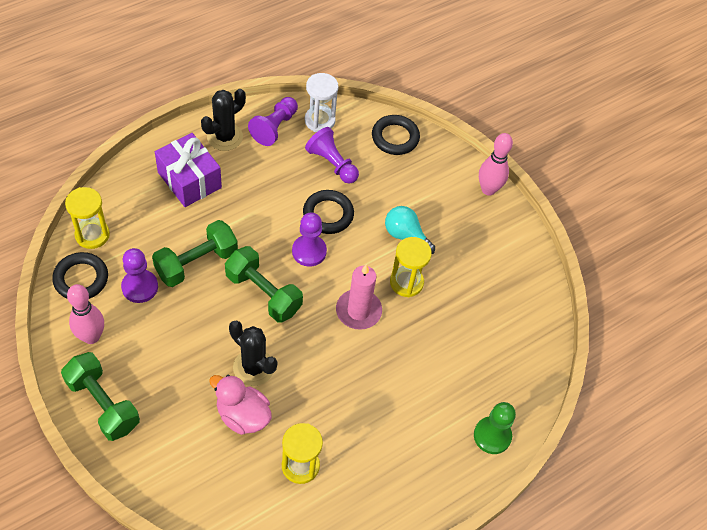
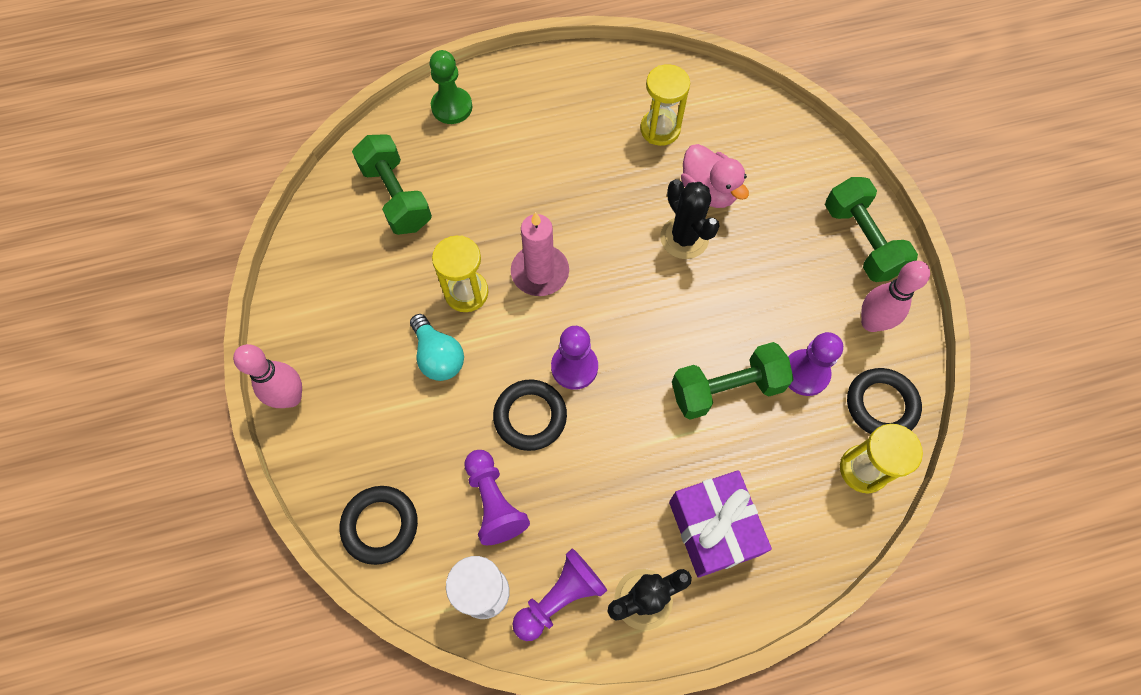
camera: 155 degrees left, 10 degrees up
(263, 293) = (649, 324): green dumbbell -> green dumbbell (396, 197)

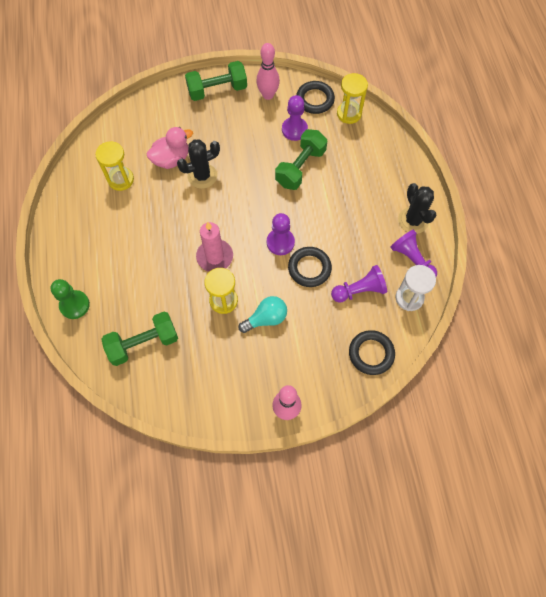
camera: 85 degrees left, 0 degrees up
(713, 528) = (377, 184): purple gift -> none
(726, 389) = (300, 167): green dumbbell -> green dumbbell turned 45 degrees clockwise

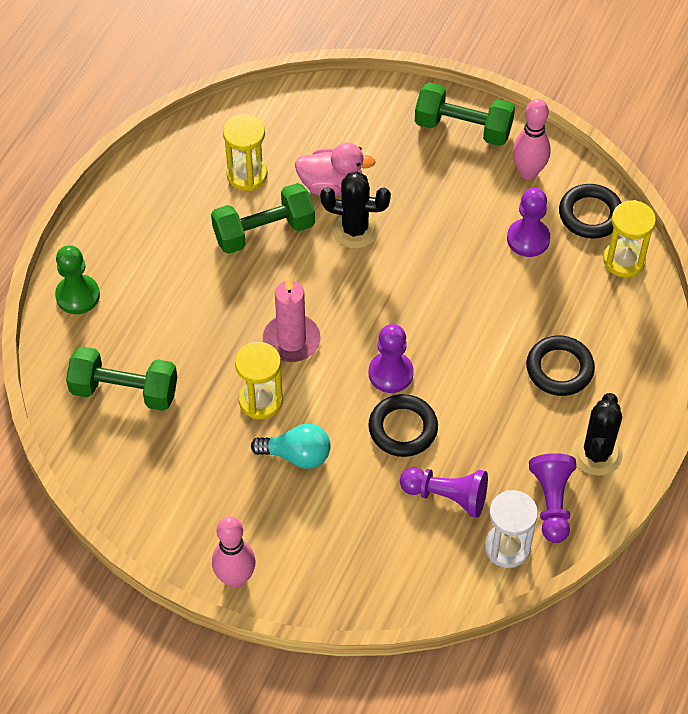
camera: 35 degrees right, 10 degrees down
(300, 167) = (495, 293): green dumbbell -> green dumbbell (264, 231)
(371, 353) = (398, 582): black ring -> black ring (559, 369)

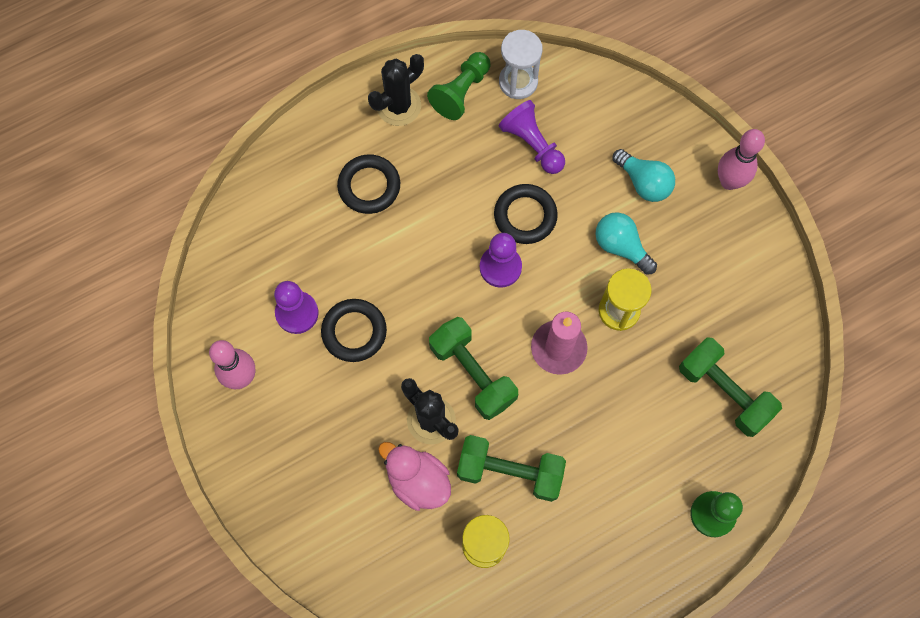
camera: 145 degrees left, 15 degrees up
(316, 526) = (643, 182): none -> turquoise light bulb
(463, 128) = (257, 463): green dumbbell -> green dumbbell (473, 373)
(552, 502) = (461, 92): purple pawn -> green pawn
(590, 214) = (228, 301): black ring -> black ring (354, 332)
(624, 260) = (239, 242): yellow hourglass -> none

